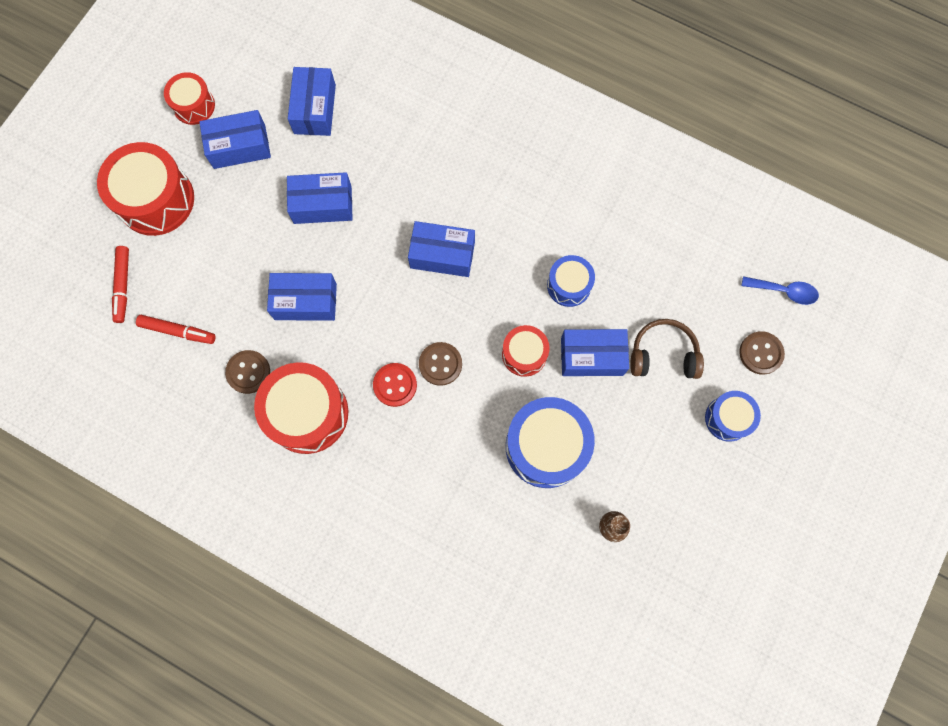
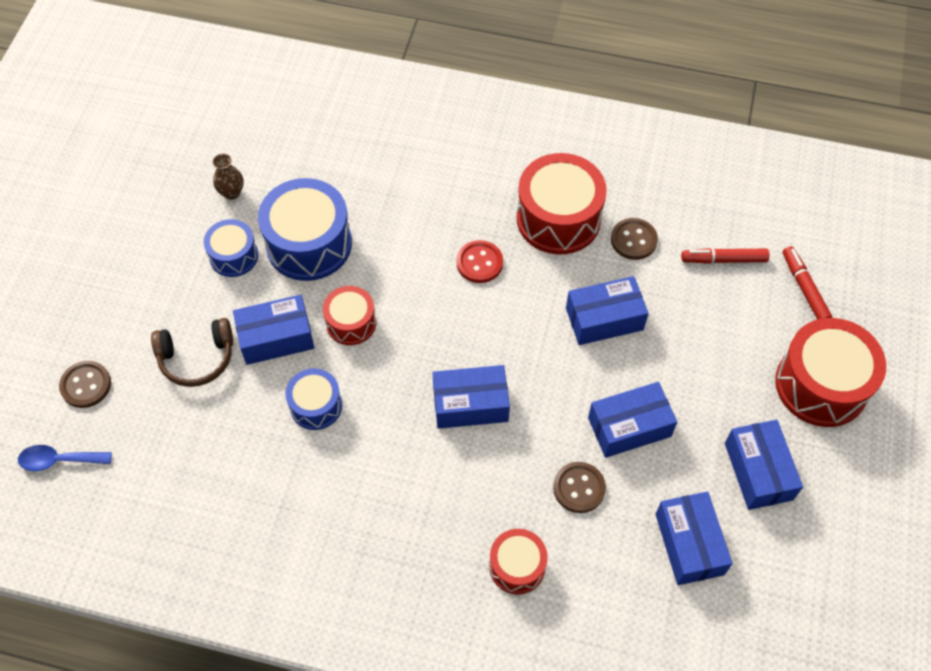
camera: 165 degrees right, 15 degrees down
(194, 105) = (840, 509): red drum -> red drum (517, 566)
(239, 147) = (758, 471): blue box -> blue box turned 75 degrees counterclockwise
(440, 364) = (438, 293): brown button -> brown button (579, 488)
(728, 418) = (120, 312): blue drum -> blue drum (234, 256)

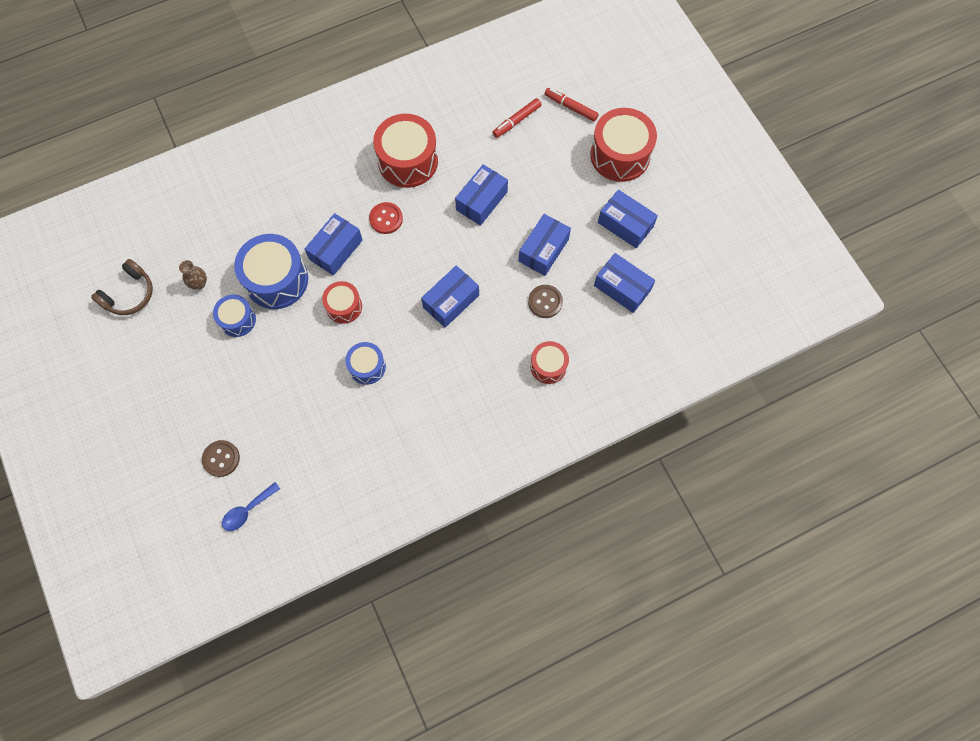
camera: 40 degrees left, 10 degrees up
(197, 358) = (273, 393): brown headphones -> brown headphones (129, 294)
(276, 338) = (309, 347): blue box -> blue box (336, 250)
(633, 240) = (459, 144): brown button -> none

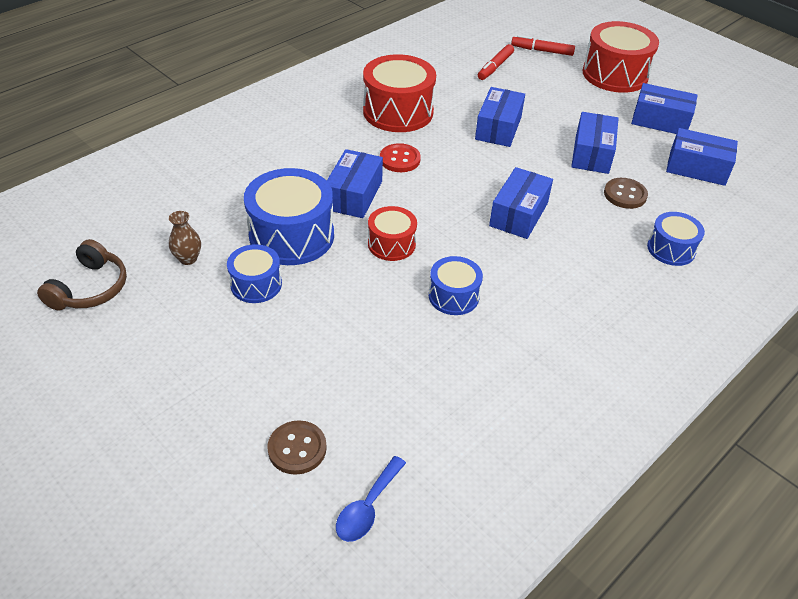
camera: 20 degrees left, 25 degrees down
(548, 366) = (671, 249): red drum -> blue drum

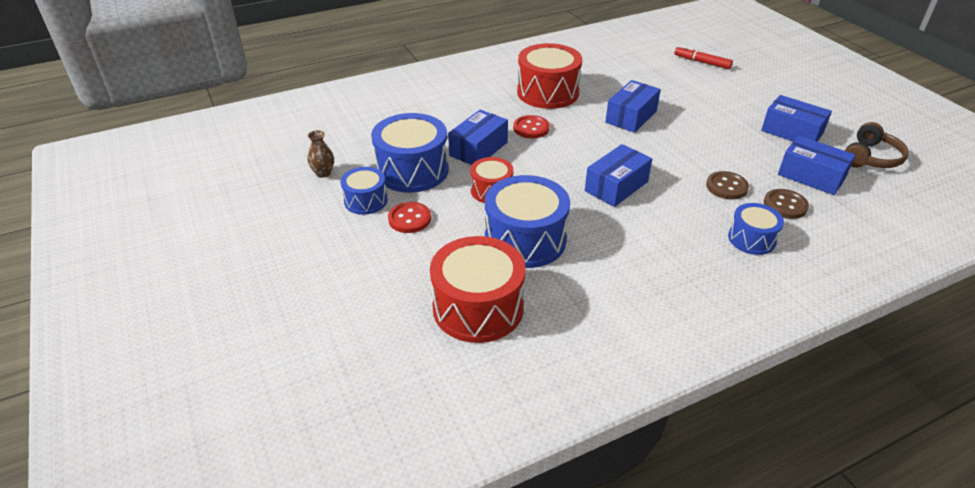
camera: 20 degrees right, 5 degrees down
(90, 288) = (241, 181): brown headphones -> brown headphones (871, 157)
(297, 448) = (335, 328): brown button -> brown button (785, 205)
(317, 297) = (409, 219): none -> red button
(367, 507) = (368, 387): blue spoon -> none
(453, 296) = (525, 240): blue drum -> blue drum, size x1.77
(495, 67) = (651, 70): red marker -> none
(591, 154) = (710, 149): blue box -> none
(615, 74) = (764, 89): red drum -> red drum (478, 307)

